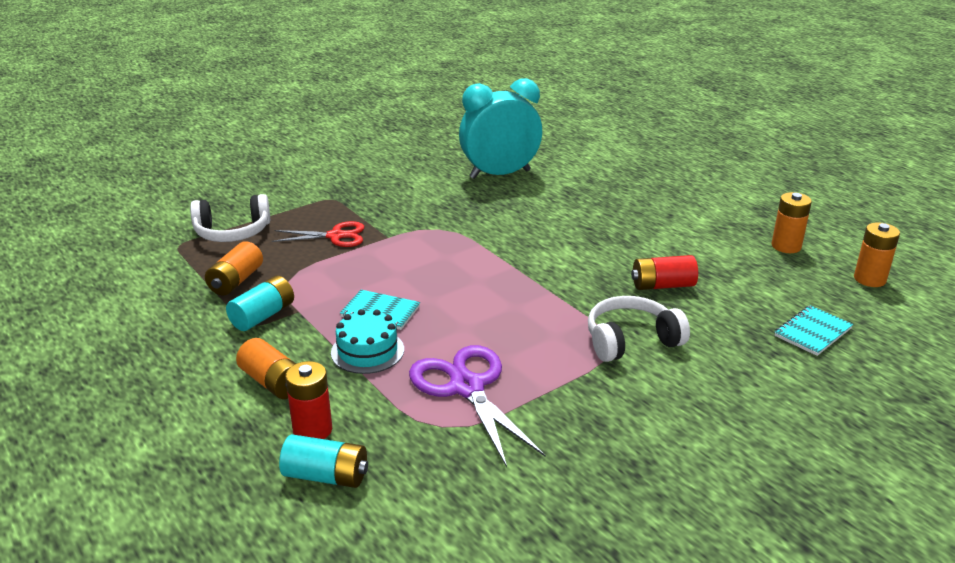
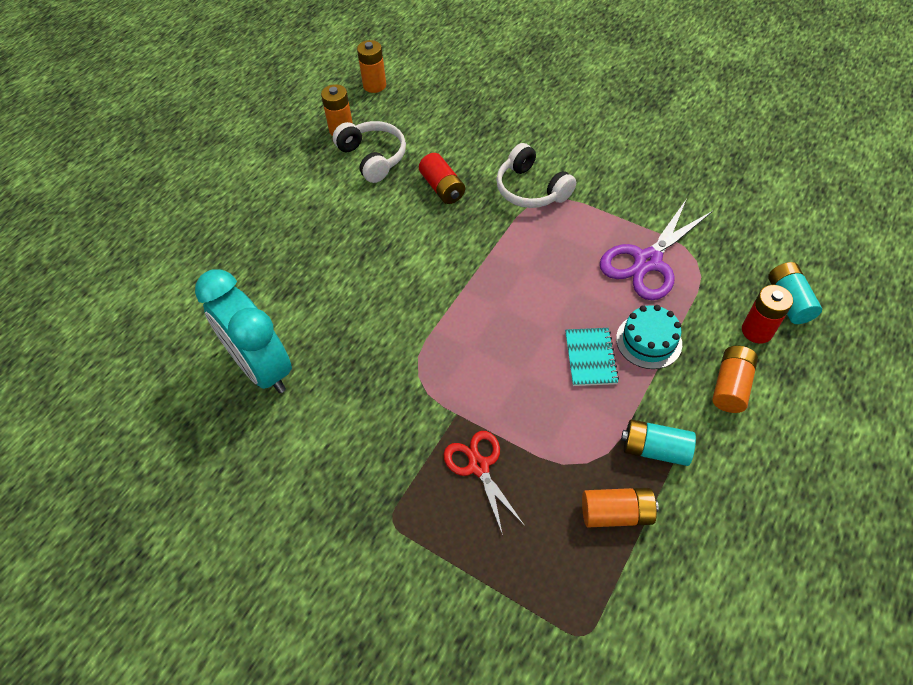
camera: 110 degrees left, 25 degrees up
(232, 232) = (524, 588): white headphones -> white headphones (373, 157)
(812, 332) = (464, 105): turquoise notebook -> none

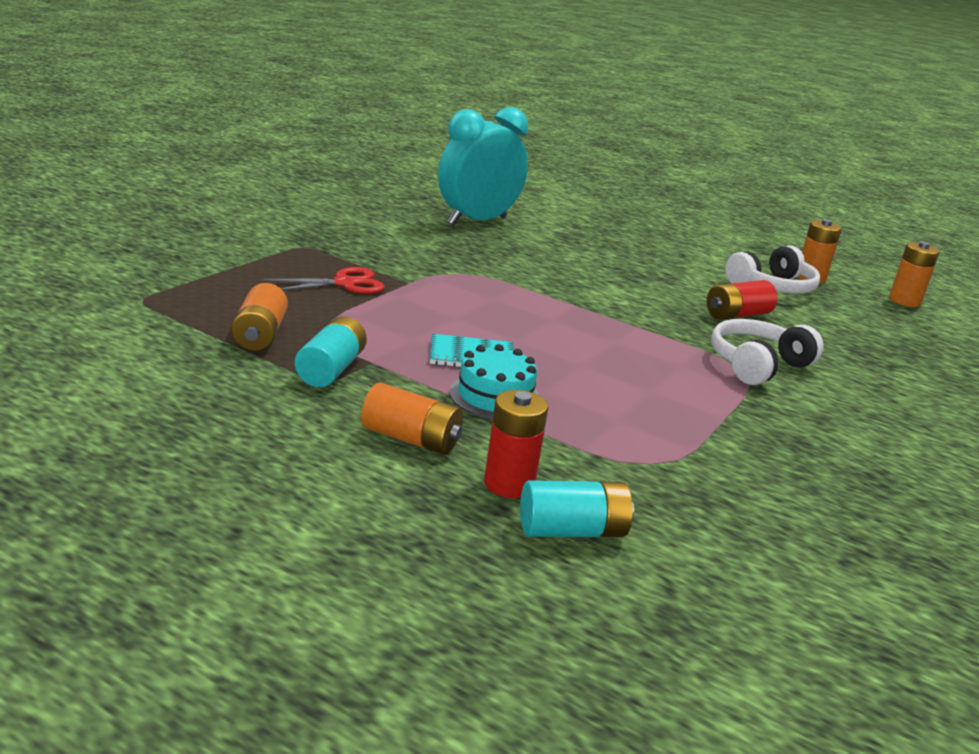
camera: 85 degrees right, 30 degrees down
(648, 261) = (640, 422): purple scissors -> none

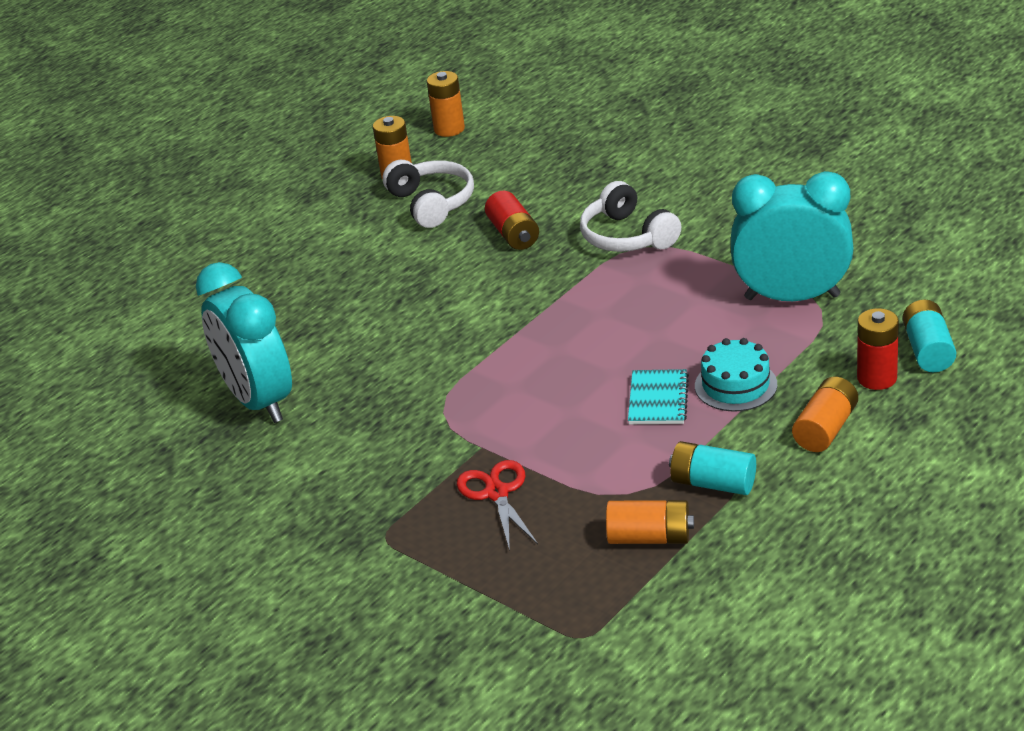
camera: 75 degrees left, 10 degrees up
(671, 446) = (792, 297): none -> turquoise clock

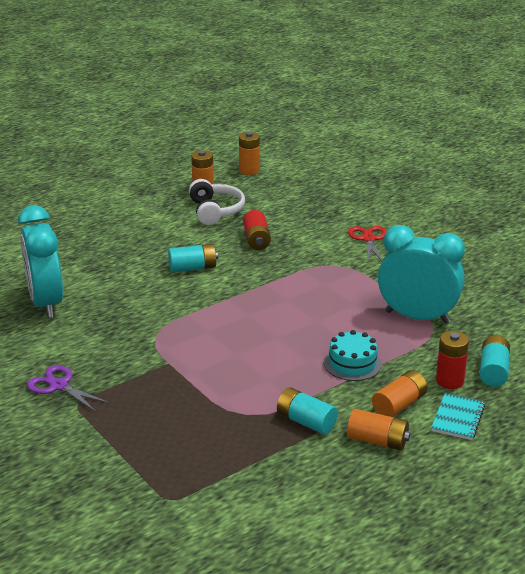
camera: 10 degrees right, 5 degrees down
(344, 518) = (59, 386): none -> purple scissors
(444, 298) = (193, 268): none -> turquoise battery
(496, 493) = (162, 394): red scissors -> red scissors (368, 239)
(627, 236) = (328, 257): white headphones -> none
(650, 538) = (246, 446): orange battery -> orange battery (377, 441)
(658, 399) = (297, 360): turquoise notebook -> turquoise notebook (458, 418)

